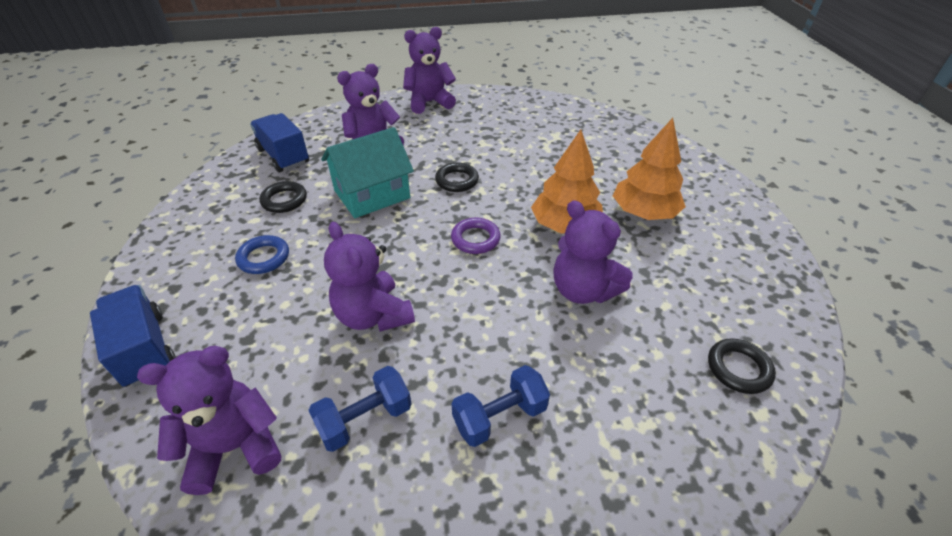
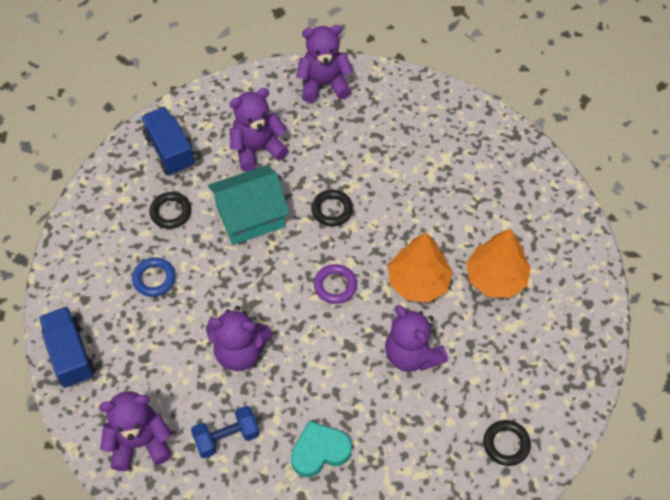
camera: 10 degrees right, 15 degrees up
(373, 315) = (240, 352): purple teddy bear -> purple teddy bear turned 60 degrees counterclockwise
(499, 416) = (319, 451): blue dumbbell -> turquoise heart

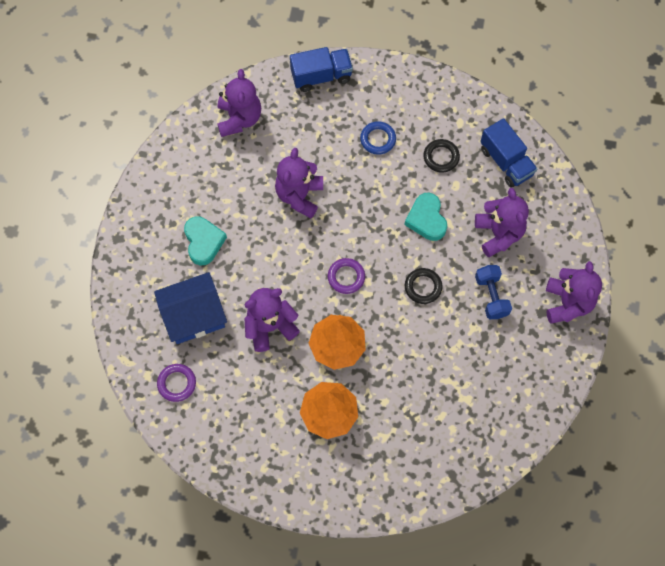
camera: 100 degrees right, 10 degrees up
(169, 151) = (506, 162): blue truck -> blue truck turned 75 degrees clockwise
(226, 437) = (230, 178): blue dumbbell -> blue dumbbell (491, 296)
(250, 216) = (426, 219): turquoise house -> turquoise heart
(418, 442) = (194, 316): none -> blue house
(506, 444) = (177, 383): black ring -> purple ring

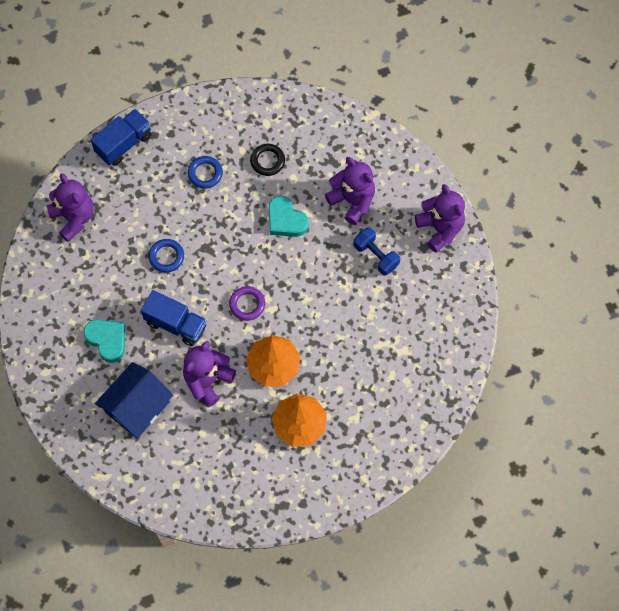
camera: 30 degrees left, 0 degrees up
(177, 383) = (157, 471): purple ring -> none
(299, 195) = (166, 257): purple teddy bear -> blue ring
(423, 287) = (316, 278): black ring -> none
(506, 162) = (324, 137): blue truck -> blue truck (176, 324)

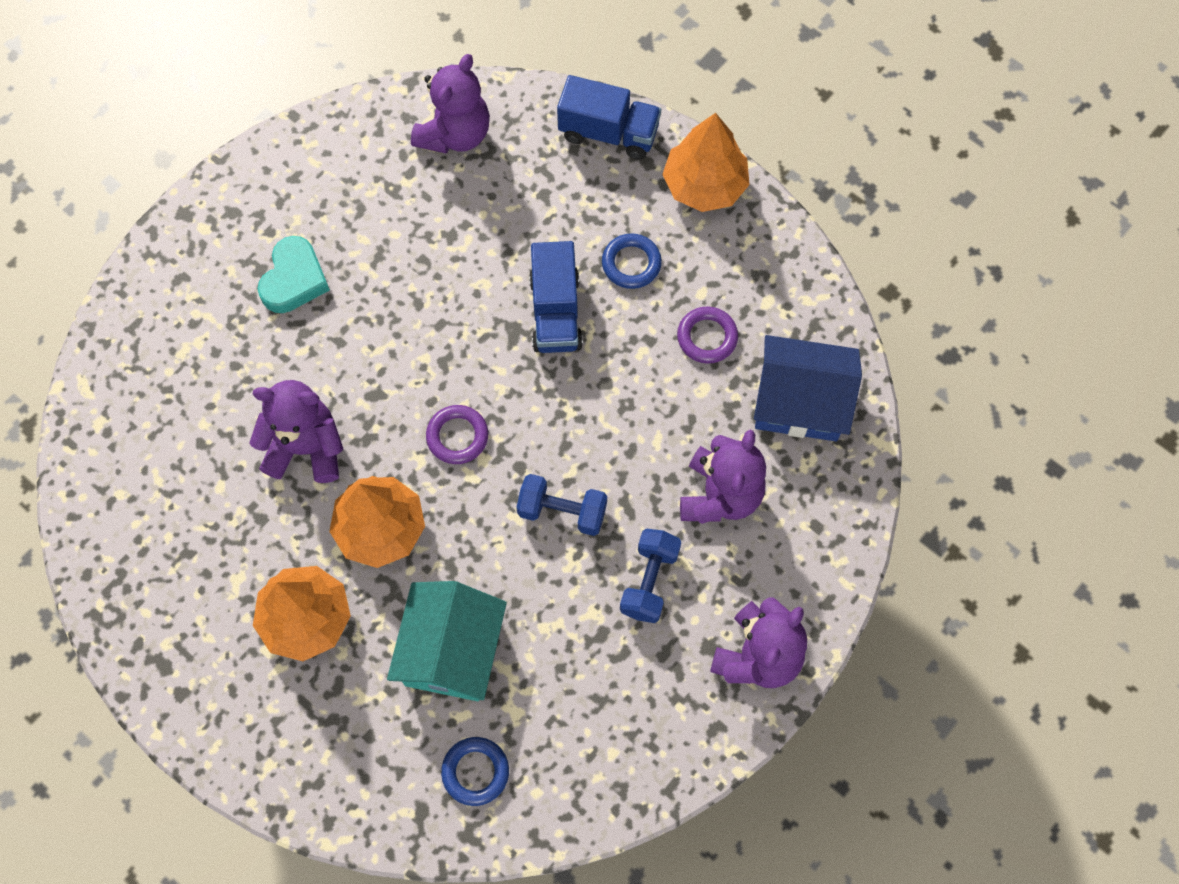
camera: 60 degrees right, 0 degrees up
(137, 407) = (214, 375): blue house -> blue house (800, 402)
(166, 257) = (468, 285): blue ring -> blue ring (475, 772)
(176, 324) = (370, 356): blue truck -> blue truck (556, 312)
(184, 115) = (705, 185): none -> orange tree
(267, 161) = (707, 337): black ring -> purple ring
(286, 220) = (627, 416): turquoise heart -> none
(317, 276) = (562, 511): none -> blue dumbbell
(357, 364) = (451, 651): none -> turquoise house

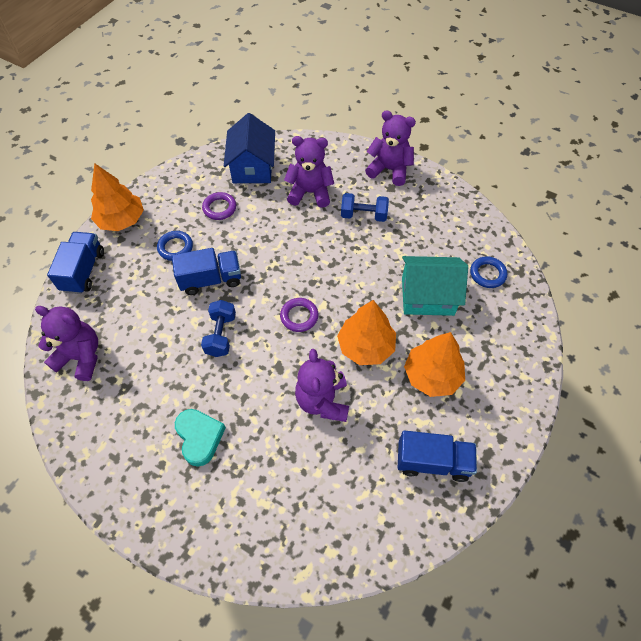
camera: 100 degrees left, 10 degrees down
(175, 582) = (433, 461): none -> blue truck
(294, 279) = (199, 437): turquoise heart -> turquoise heart turned 60 degrees clockwise
(562, 511) = (334, 258): blue dumbbell -> blue dumbbell (221, 335)

